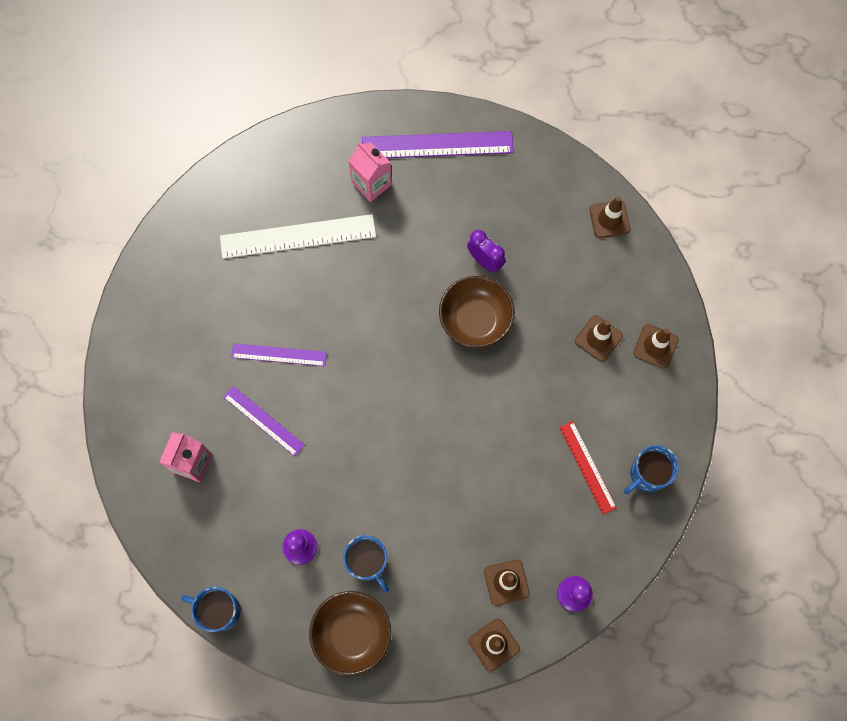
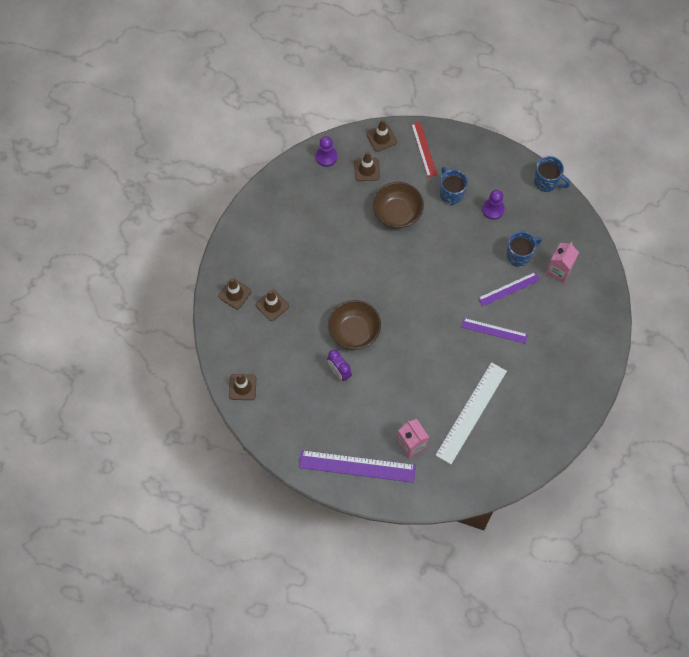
camera: 170 degrees left, 5 degrees down
(263, 420) = (509, 289): purple ruler -> purple ruler turned 75 degrees counterclockwise
(298, 236) = (471, 413): white ruler -> white ruler turned 60 degrees counterclockwise
(352, 633) = (466, 157): brown bowl -> brown bowl (397, 213)
(587, 467) = (300, 226): red ruler -> red ruler (424, 149)
(646, 475) = (263, 215): blue mug -> blue mug (519, 255)

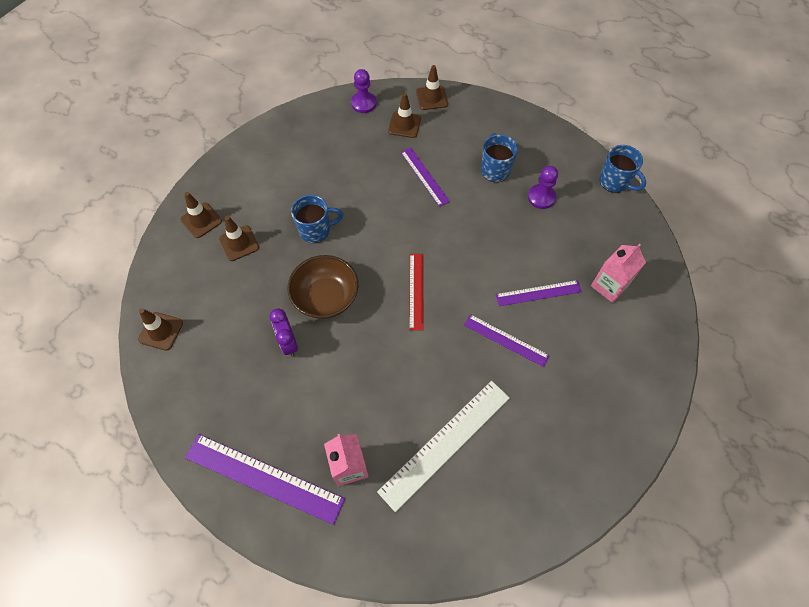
camera: 15 degrees right, 5 degrees down
(397, 213) = (424, 176): brown bowl -> purple ruler
(424, 149) = (476, 118): red ruler -> red ruler (416, 291)
(519, 255) = (561, 256): blue mug -> blue mug (316, 230)

